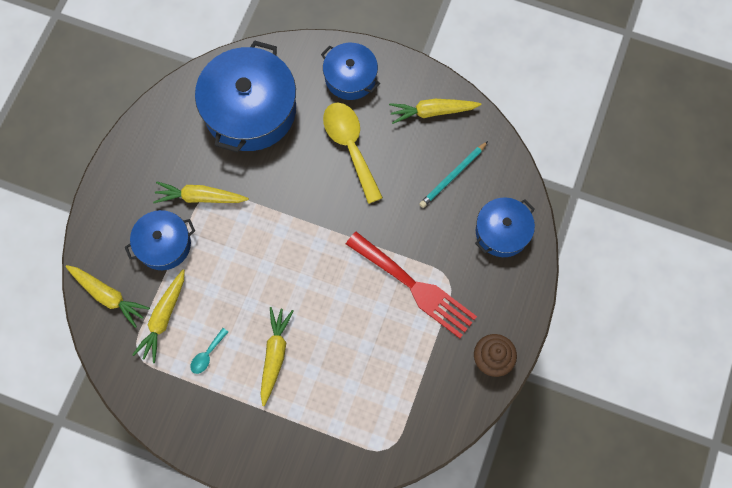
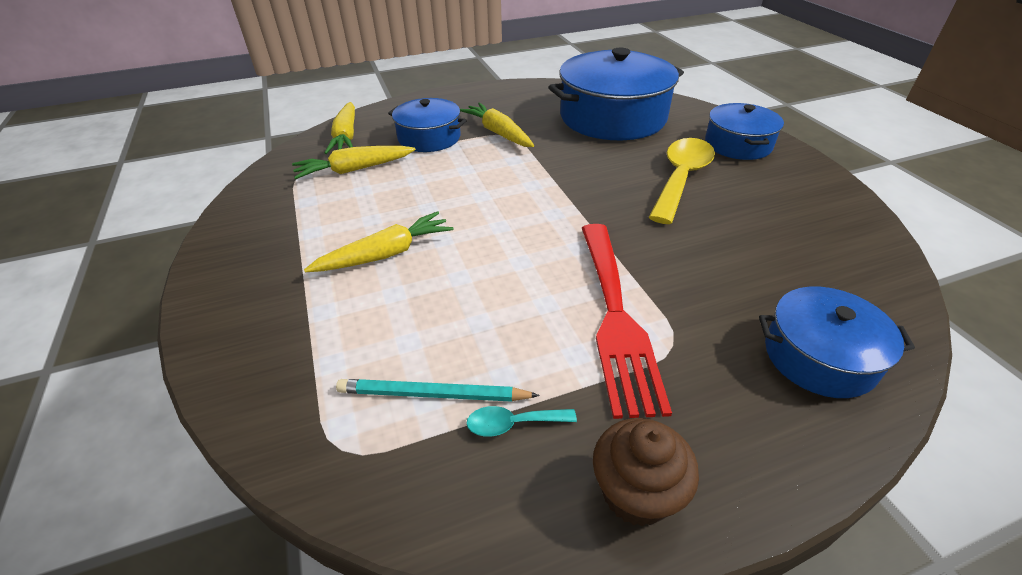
camera: 50 degrees right, 30 degrees down
(207, 355) = (339, 211): turquoise spoon -> turquoise spoon (513, 424)
(432, 112) = (815, 206): yellow carrot -> none
(453, 176) = (790, 262): turquoise pencil -> turquoise pencil (432, 394)

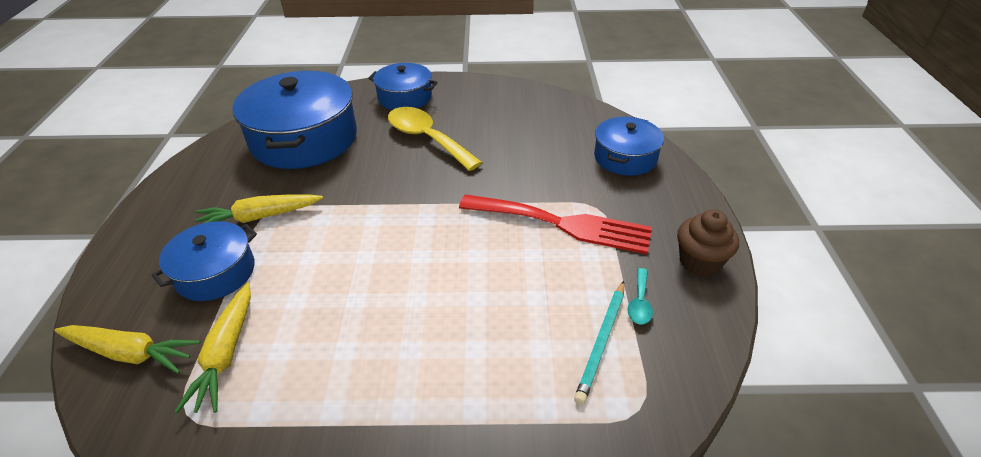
camera: 70 degrees left, 0 degrees up
(386, 254) = (413, 346): yellow carrot -> none

